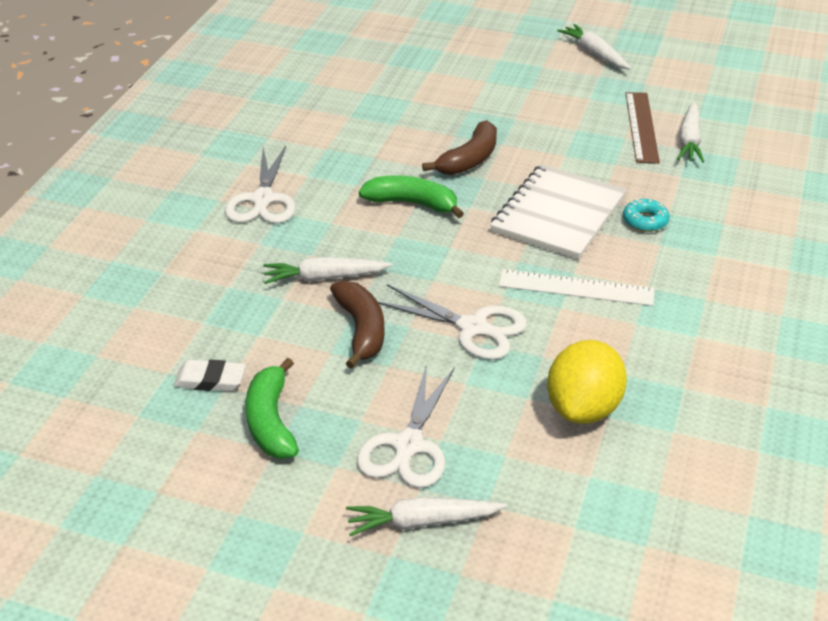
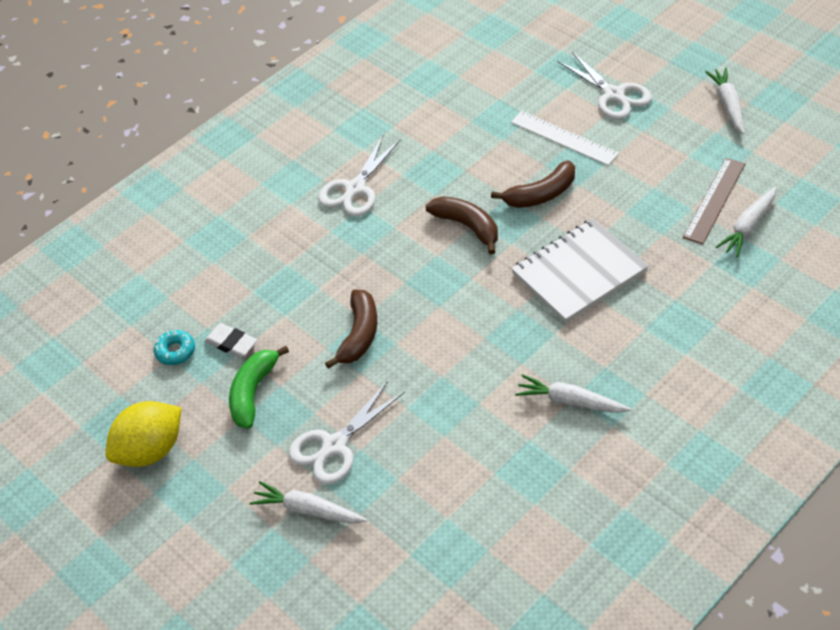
camera: 30 degrees right, 10 degrees up
(325, 278) = (359, 278): white carrot -> white carrot (570, 401)
(412, 203) = (467, 226): green banana -> brown banana
(473, 327) = (442, 360): white scissors -> white scissors (613, 95)
(576, 287) = (546, 349): white ruler -> white ruler (564, 138)
(583, 408) = (480, 460): yellow lemon -> yellow lemon (150, 450)
(645, 221) = (648, 301): turquoise donut -> turquoise donut (175, 351)

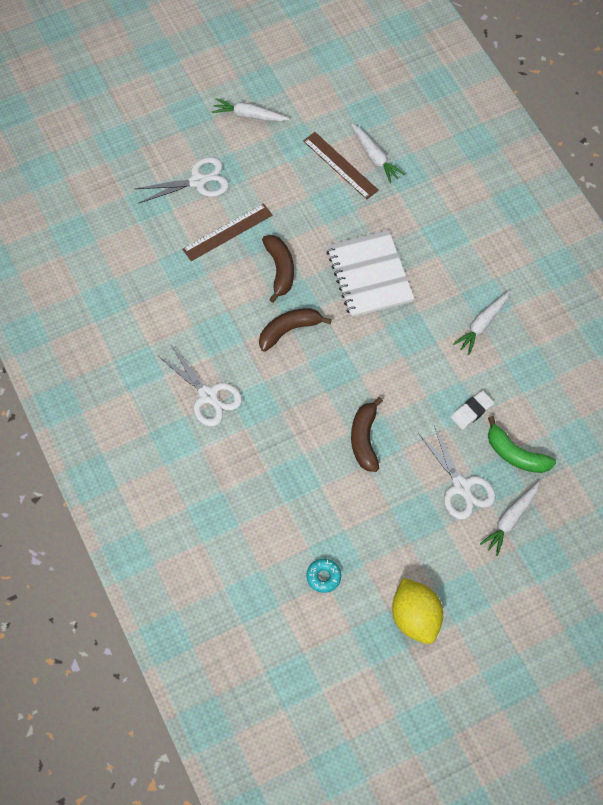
camera: 75 degrees left, 15 degrees up
(231, 343) = (333, 533): white eraser -> white eraser (472, 411)
(253, 392) = (389, 529): green banana -> green banana (515, 454)
(359, 335) = (364, 439): brown banana -> brown banana turned 120 degrees counterclockwise
(564, 138) = (227, 232): white ruler -> brown ruler

